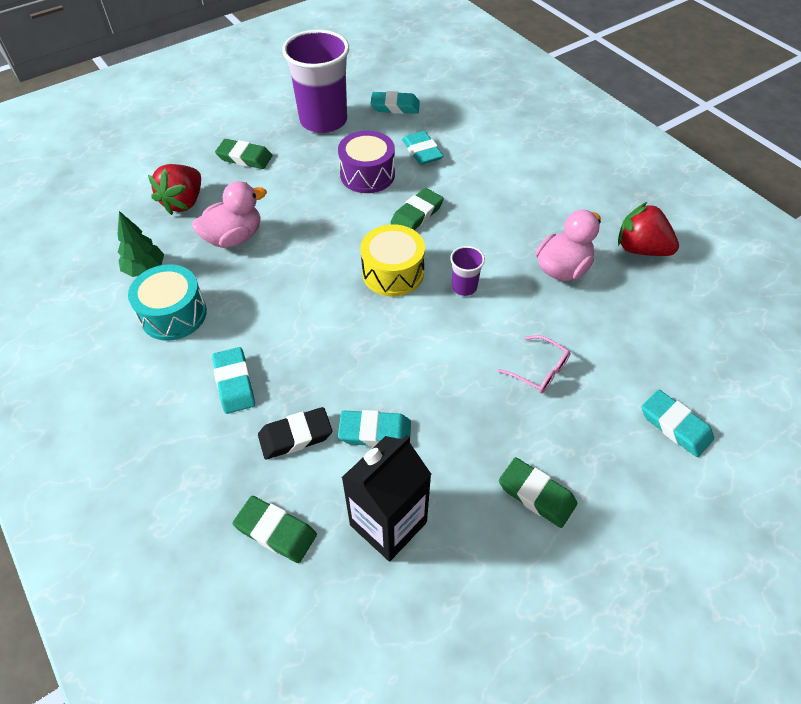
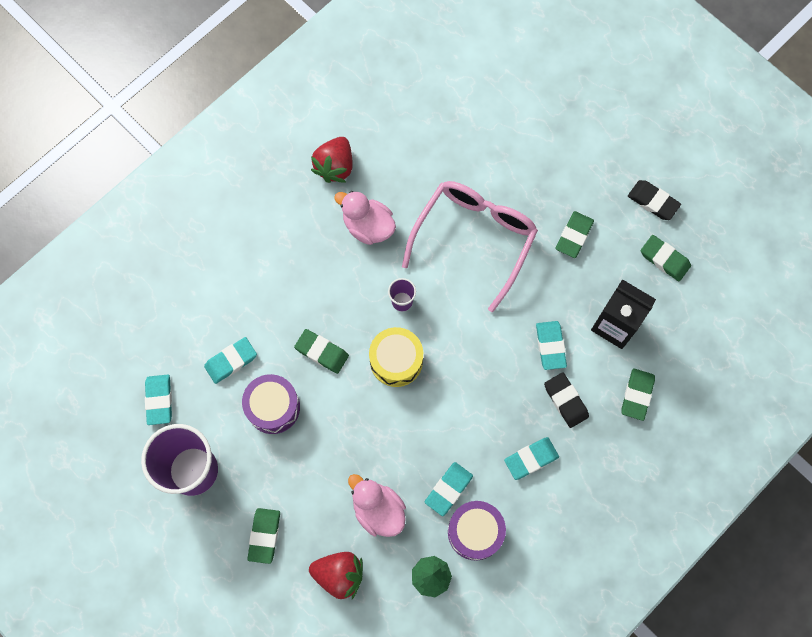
camera: 100 degrees left, 20 degrees up
(173, 314) = (475, 532): turquoise drum -> purple drum
(485, 628) = (664, 259): none -> green eraser
(539, 370) = (474, 239): pink glasses -> pink glasses, size x2.49
(592, 633) = (653, 201): none -> black eraser
(675, 426) = (502, 150): turquoise eraser -> turquoise eraser (448, 489)

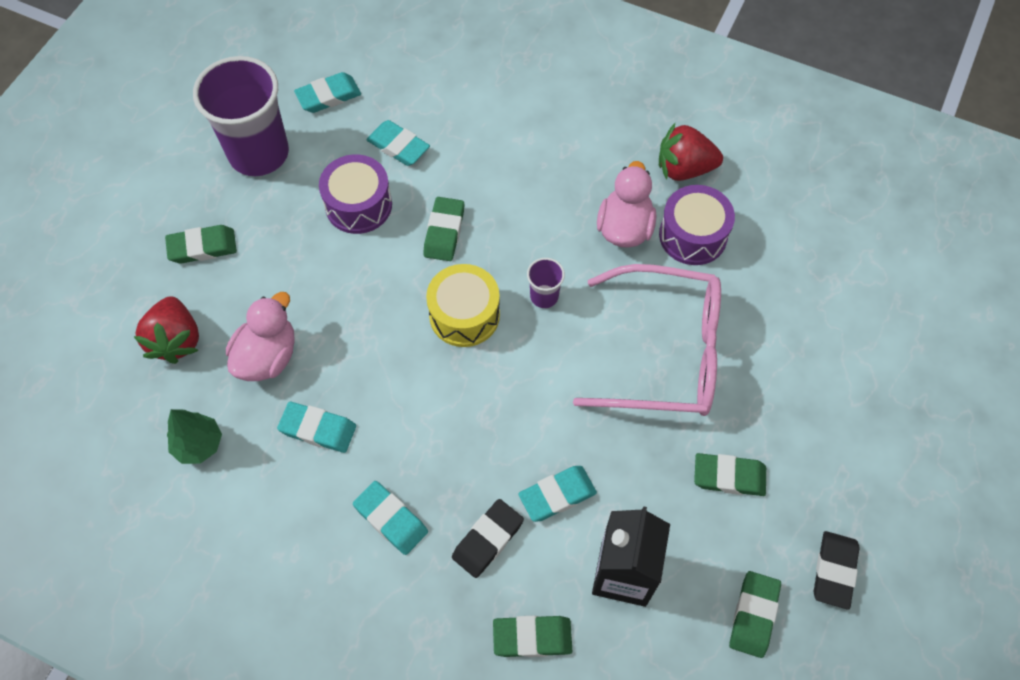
camera: 70 degrees right, 10 degrees down
(475, 532) = (271, 479): purple drum -> purple drum (693, 235)

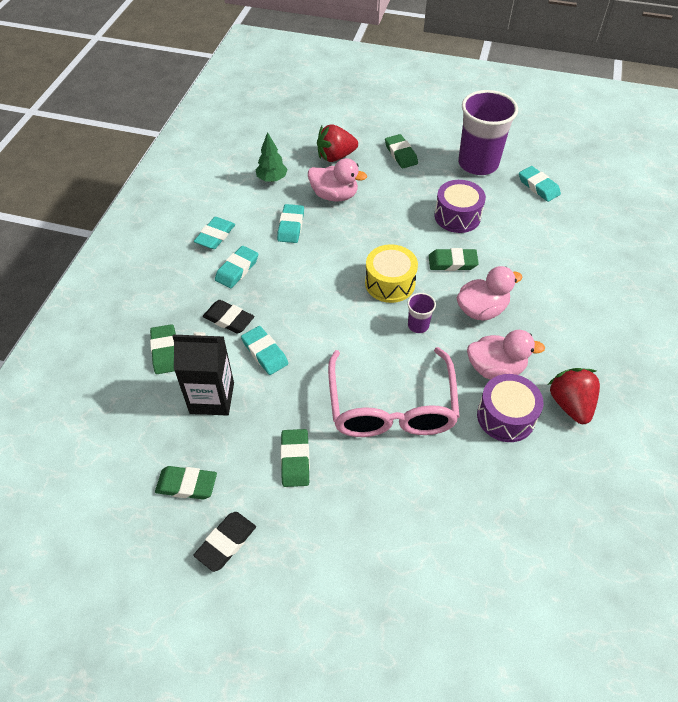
camera: 80 degrees right, 10 degrees down
(398, 146) = (513, 227): turquoise eraser -> turquoise eraser (215, 236)
(532, 219) = (481, 310): none -> pink duck
(834, 571) = (226, 542): black eraser -> black eraser turned 60 degrees counterclockwise

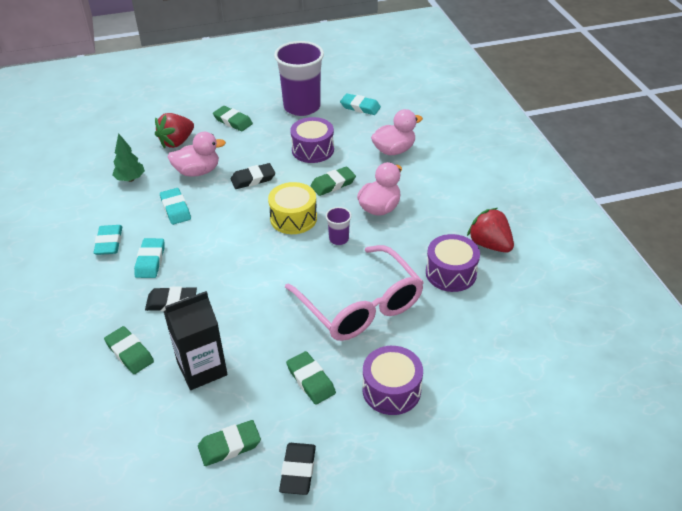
camera: 30 degrees left, 10 degrees down
(265, 352) = (224, 313): turquoise eraser -> none
(361, 510) = (391, 390): none -> purple drum
(379, 224) = (253, 179): none -> black eraser
(495, 368) = (419, 244): pink duck -> pink duck (394, 150)

